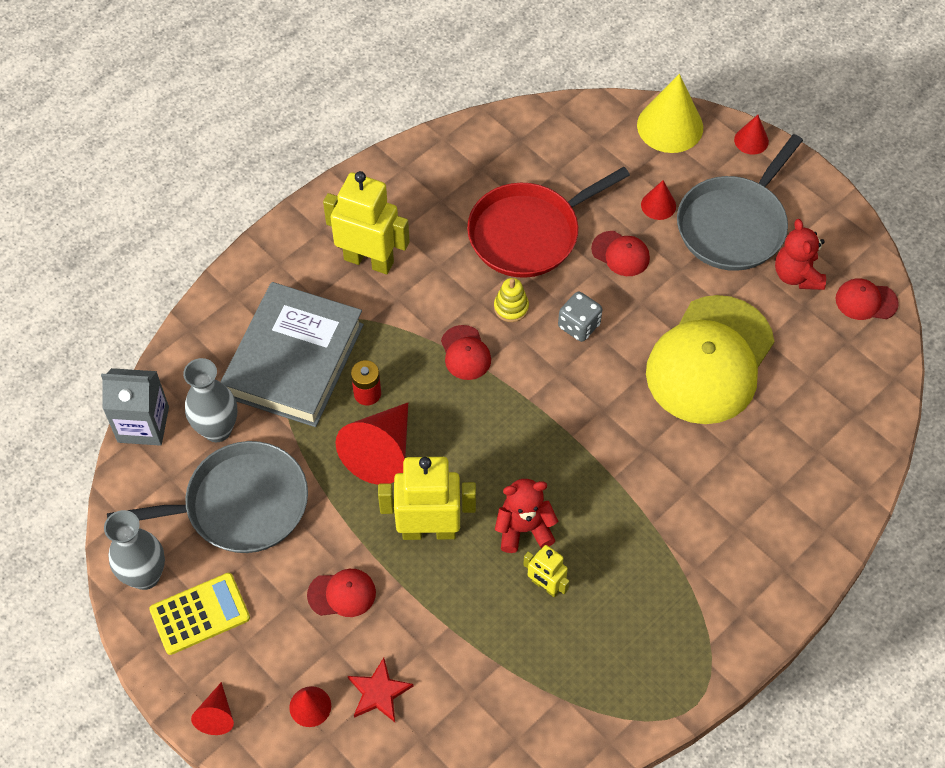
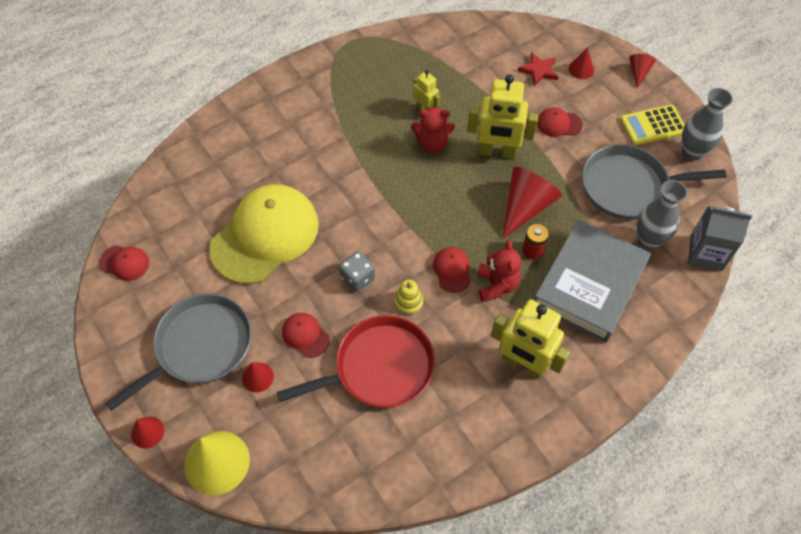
camera: 170 degrees left, 0 degrees up
(797, 275) = (168, 293): red teddy bear -> red teddy bear (496, 285)

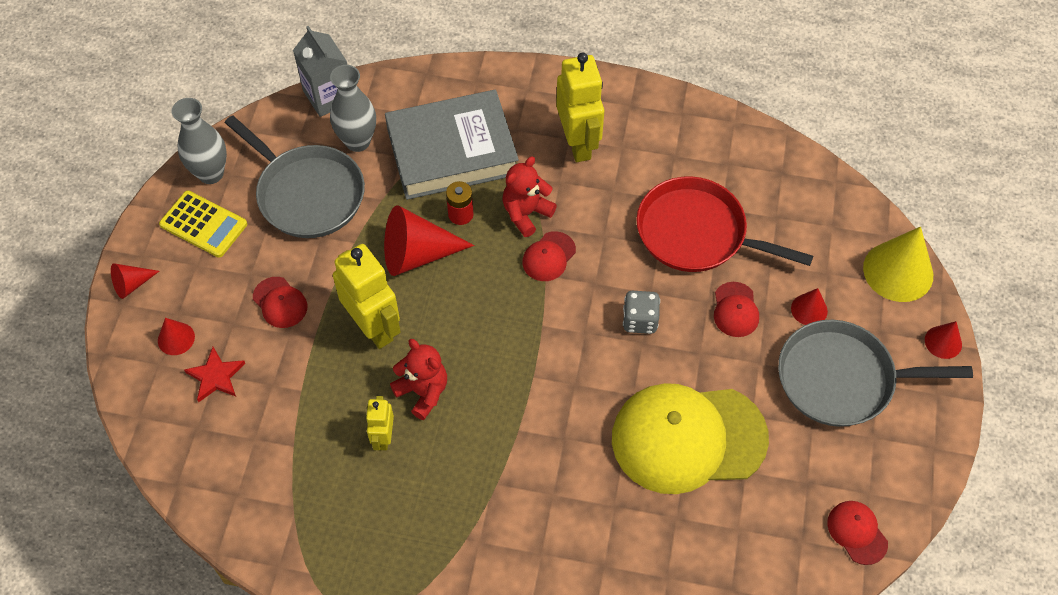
camera: 135 degrees left, 0 degrees up
(408, 302) = (616, 262): yellow stacking toy -> none

